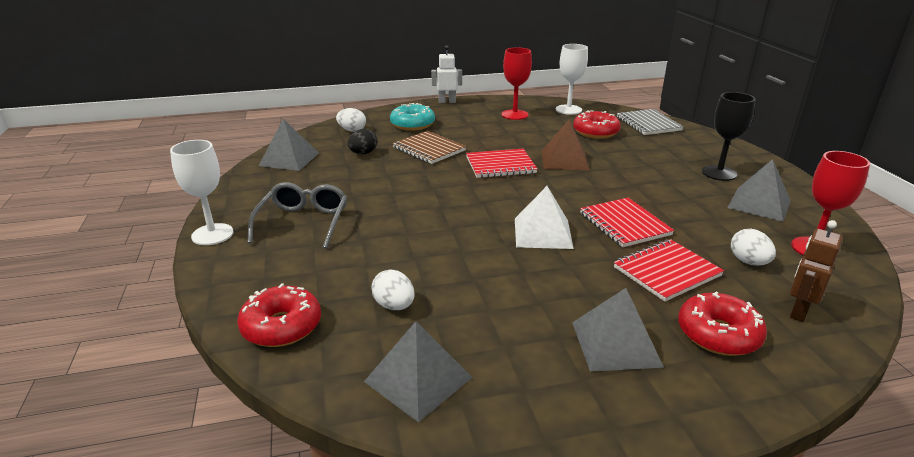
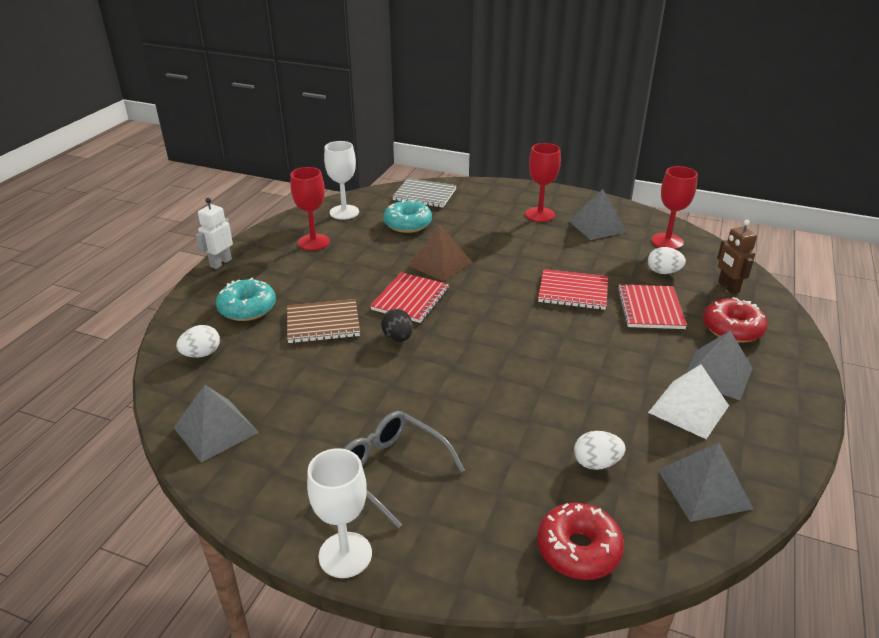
camera: 55 degrees left, 5 degrees up
(363, 153) = (275, 369): black egg -> black egg (398, 338)
(543, 233) = (550, 334): white pyramid -> white pyramid (688, 409)
(595, 132) = (408, 224): red donut -> turquoise donut
(719, 173) = (540, 215): black goblet -> red goblet

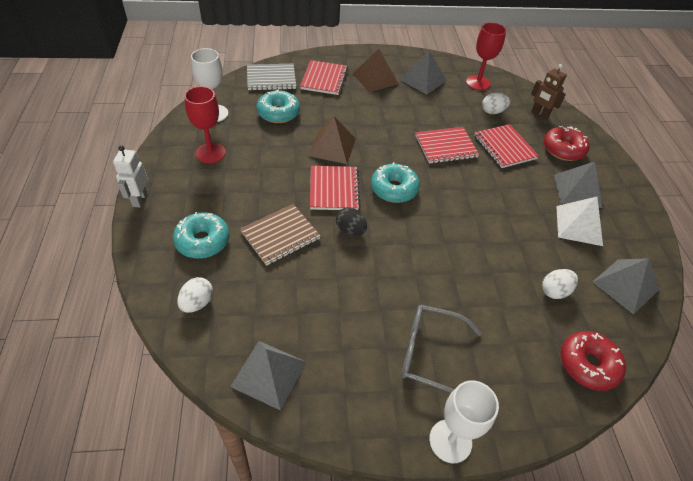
camera: 30 degrees left, 15 degrees up
(477, 315) = (394, 189): none -> turquoise donut
(481, 205) = (324, 79): none -> red notebook
(540, 215) = (375, 78): red goblet -> brown pyramid

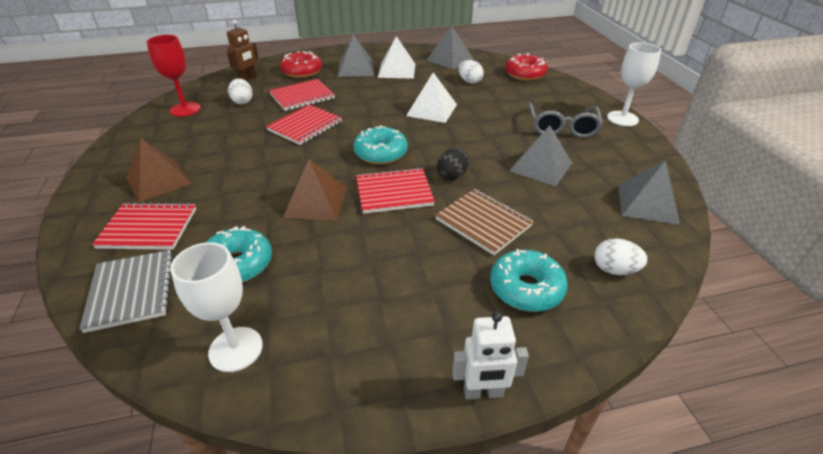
camera: 95 degrees left, 10 degrees down
(210, 153) = (348, 326): red goblet -> none
(423, 80) = (171, 144): grey pyramid -> grey pyramid (541, 166)
(446, 146) = (305, 126): red notebook -> red notebook turned 60 degrees clockwise
(477, 239) = (432, 110): none -> white pyramid

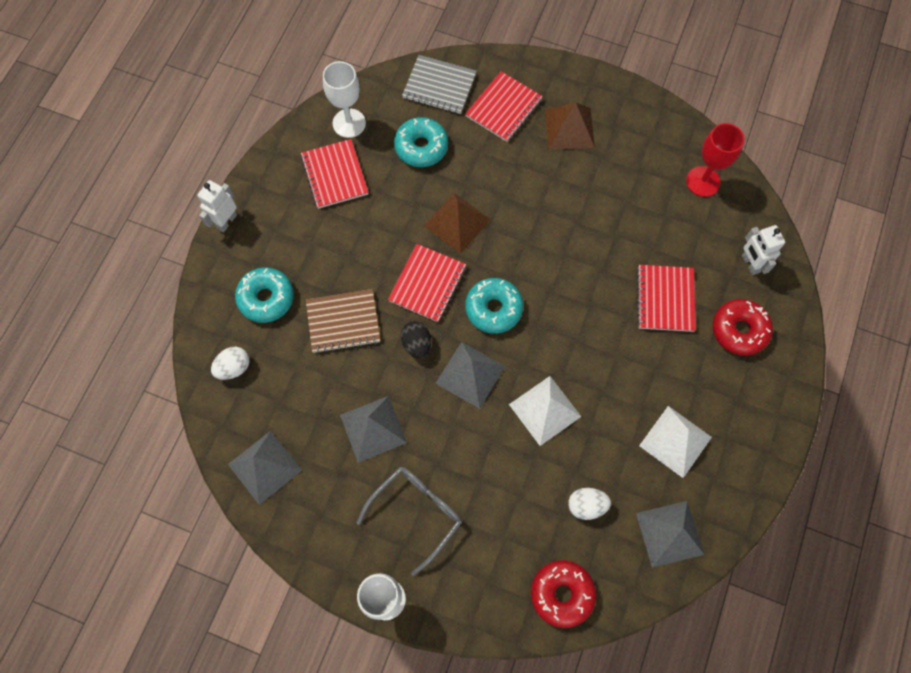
camera: 125 degrees right, 30 degrees up
(242, 101) = (689, 237): white egg -> none
(248, 79) = (750, 264): brown robot -> white robot
(305, 126) = (591, 271): red notebook -> red notebook (334, 175)
(356, 69) = (710, 396): grey pyramid -> grey pyramid (470, 375)
(562, 127) = (416, 513): grey glasses -> grey glasses turned 90 degrees clockwise

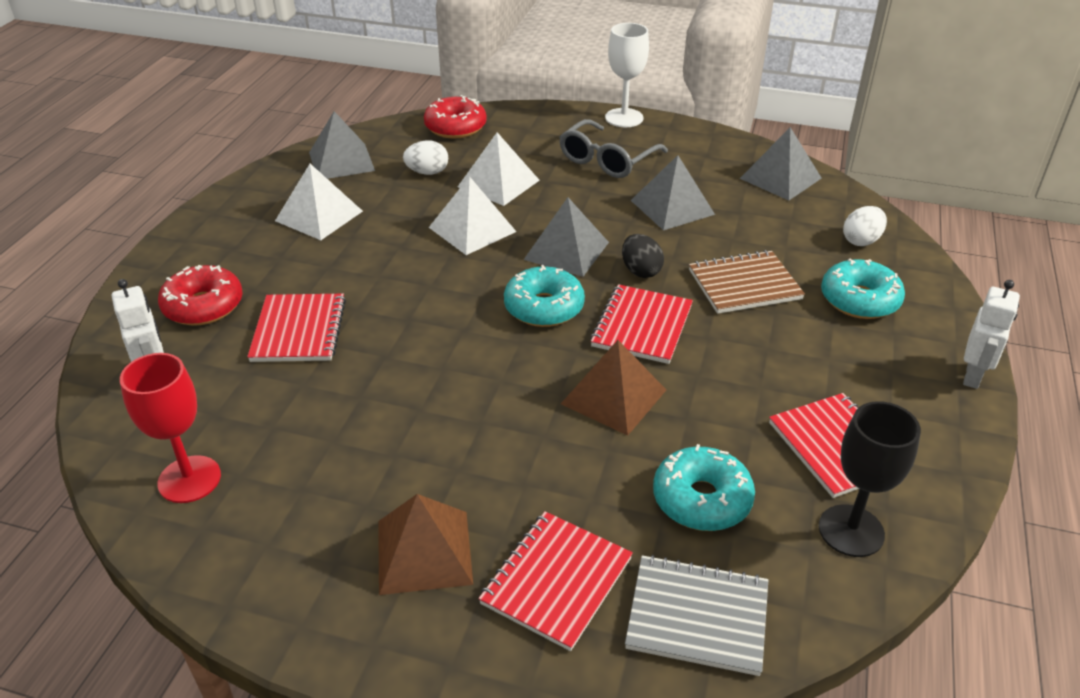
camera: 175 degrees right, 30 degrees down
(349, 123) = (851, 531): white goblet -> black goblet
(521, 480) = (498, 183): none -> white pyramid

